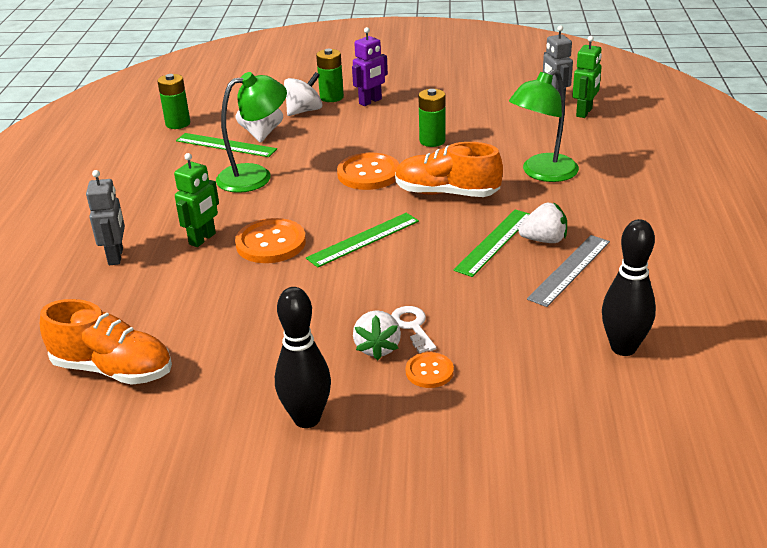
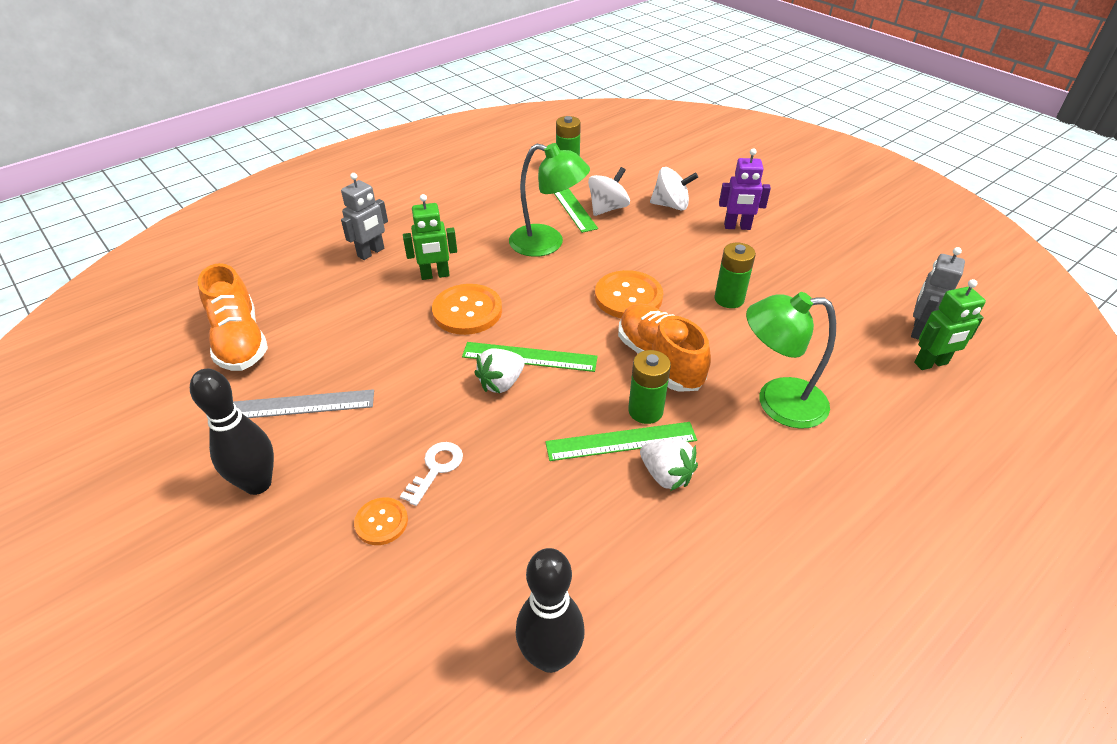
camera: 45 degrees right, 10 degrees up
(331, 97) = (711, 204): green battery -> green battery (645, 411)
(377, 348) = (386, 465): white strawberry -> white strawberry (501, 383)
(570, 270) = (638, 527): grey ruler -> grey ruler (301, 405)

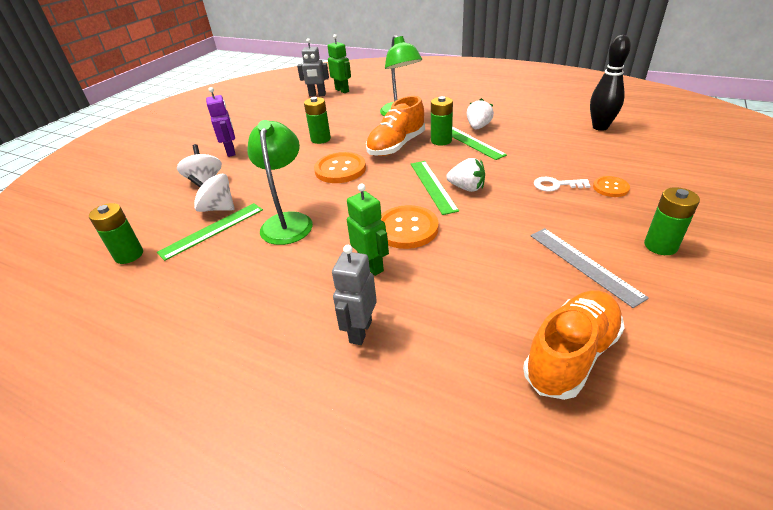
camera: 110 degrees left, 5 degrees down
(258, 484) = (660, 246): black bowling pin -> green battery
(371, 252) = (360, 331): grey robot -> grey robot turned 90 degrees counterclockwise

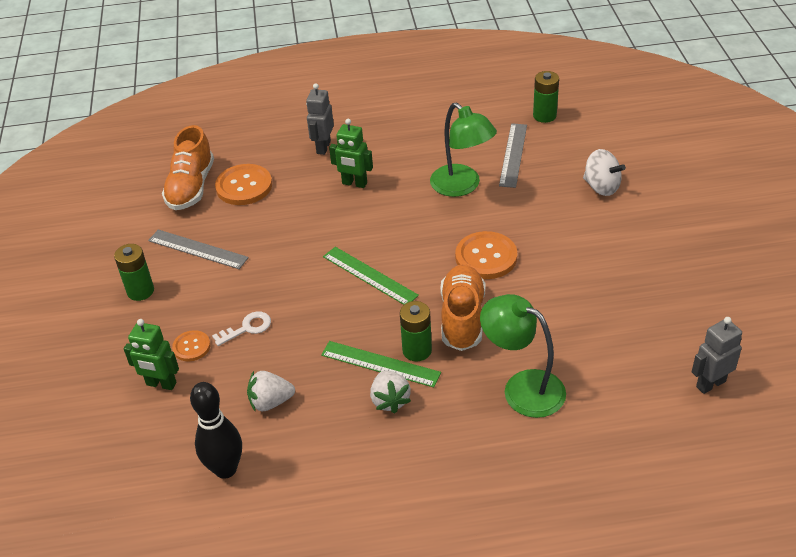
camera: 145 degrees right, 5 degrees up
(212, 230) = (513, 155): green ruler -> grey ruler
(217, 208) = (541, 171): white spinning top -> none
(231, 151) = (642, 229): purple robot -> none
(320, 139) = (568, 291): green battery -> none
(342, 90) = (688, 415): green robot -> green robot (161, 384)
(360, 331) = (323, 147): grey robot -> grey robot turned 150 degrees counterclockwise
(407, 228) = (354, 222): orange button -> orange button (244, 186)
(466, 188) = (334, 287): white strawberry -> white strawberry (271, 402)

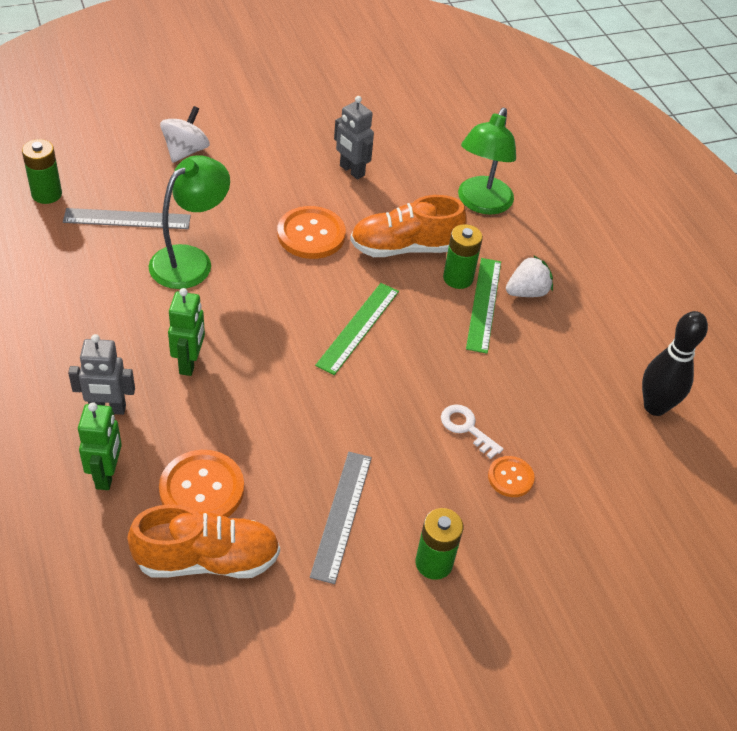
camera: 110 degrees left, 5 degrees up
(161, 384) = (573, 494): green robot -> green robot (107, 475)
(271, 402) = (562, 385): white strawberry -> none
(710, 384) = (441, 98): grey robot -> grey robot (351, 171)

